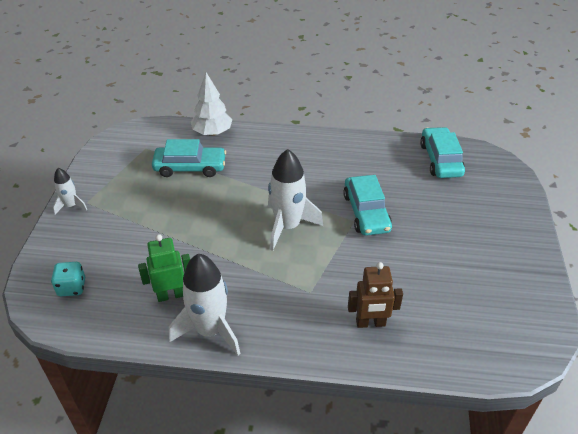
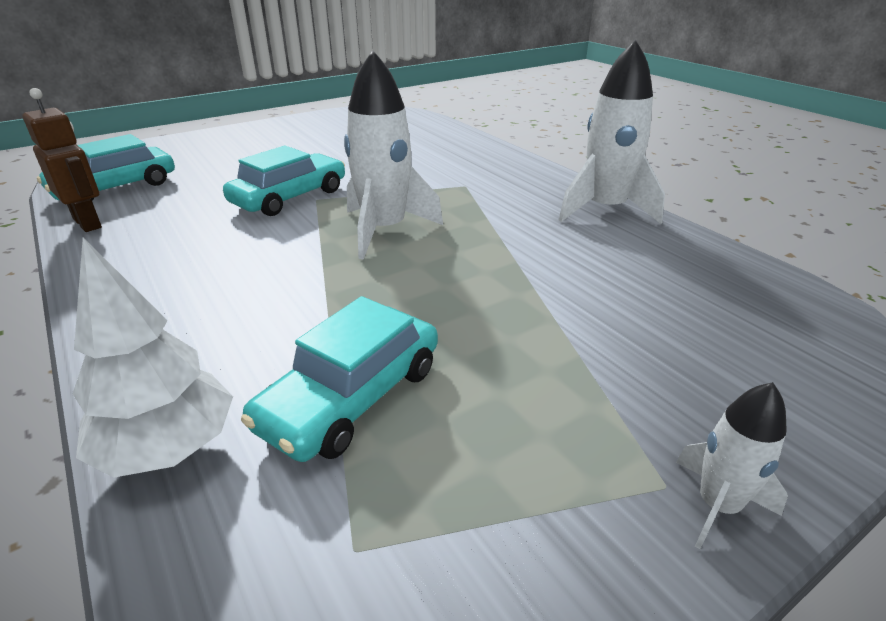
camera: 130 degrees left, 10 degrees down
(72, 287) = (780, 333): turquoise dice -> none
(171, 295) = (620, 251): green robot -> none
(190, 167) = (351, 397): turquoise car -> turquoise car turned 105 degrees counterclockwise
(370, 323) = (454, 155): brown robot -> brown robot (88, 223)

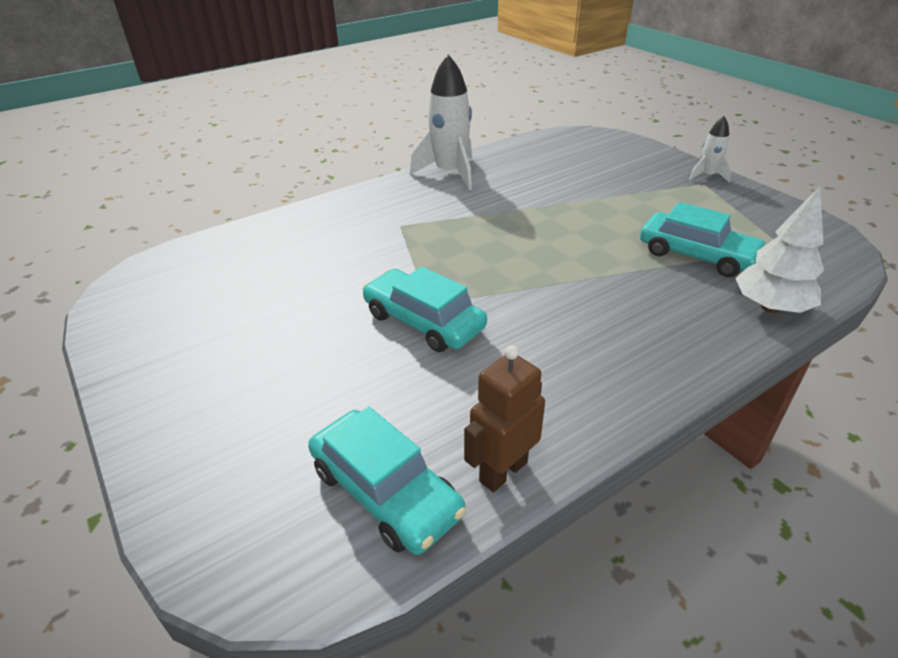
camera: 90 degrees left, 5 degrees up
(384, 230) = (494, 259): white rocket -> none

